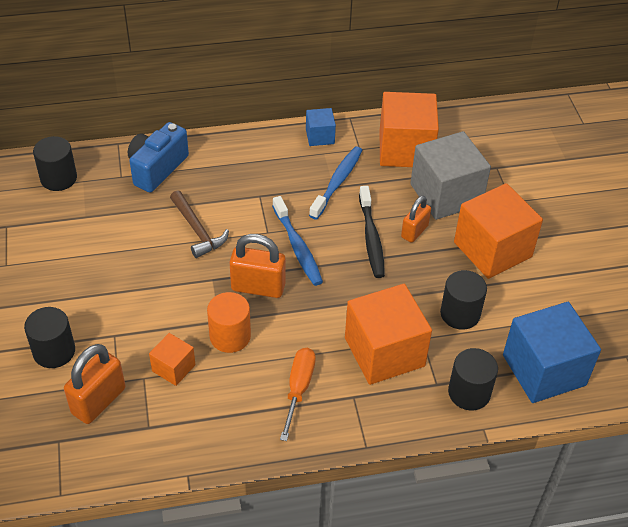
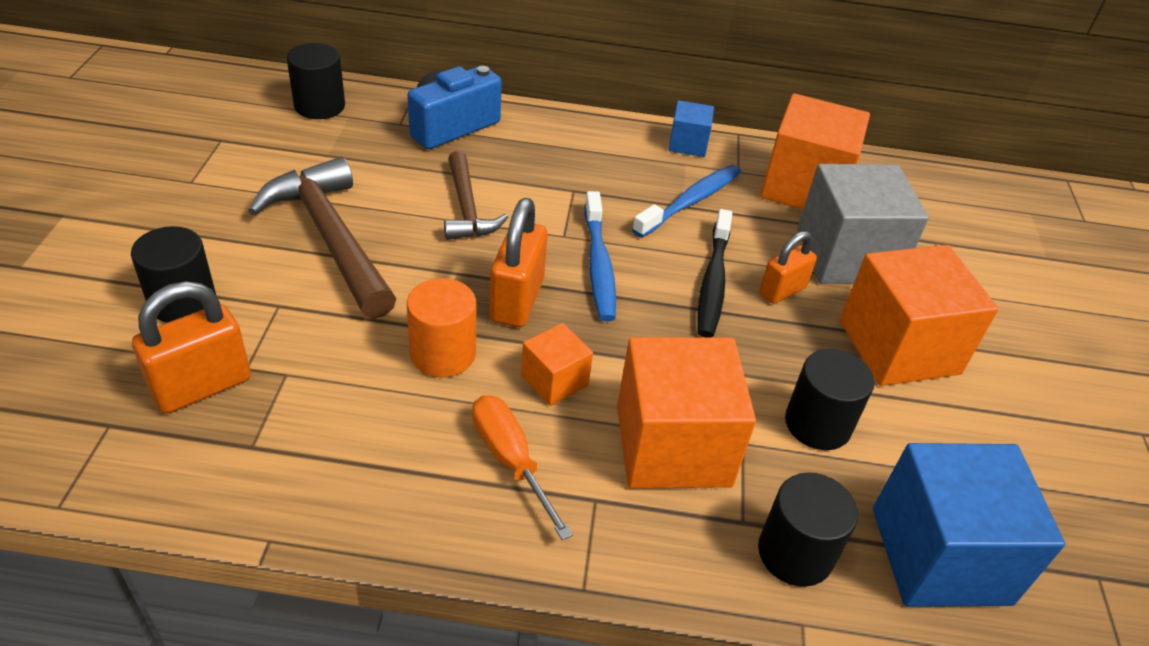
camera: 15 degrees right, 5 degrees down
(122, 279) = (331, 238): none -> brown hammer
(173, 368) = (337, 373): orange cube -> orange cube (554, 380)
(258, 287) = (517, 300): orange padlock -> orange padlock turned 75 degrees clockwise
(298, 389) = (511, 461): orange screwdriver -> orange screwdriver turned 60 degrees counterclockwise

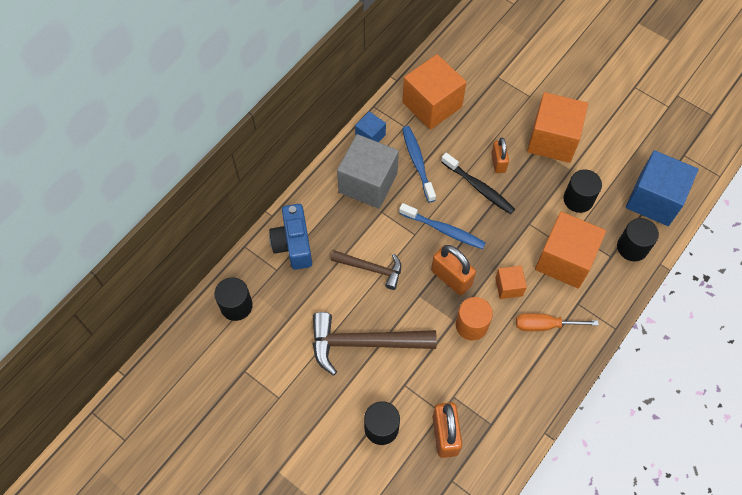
camera: 55 degrees left, 20 degrees up
(846, 256) = (489, 120): grey cube -> grey cube (368, 183)

